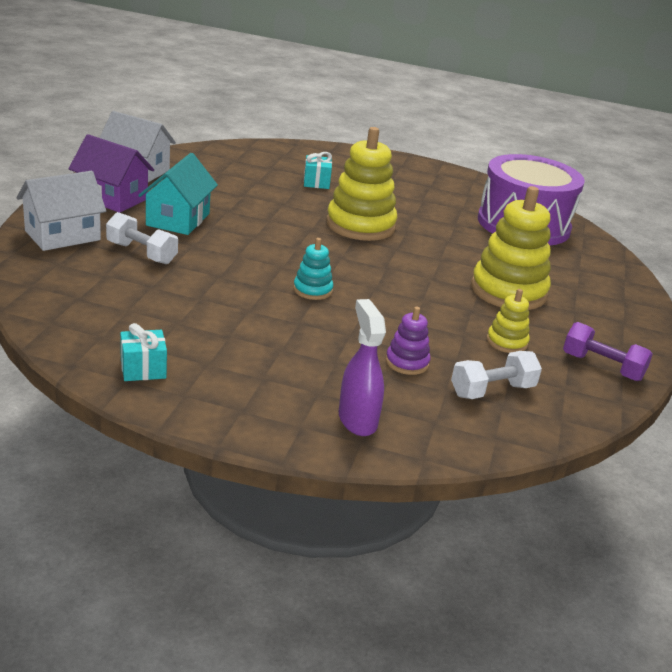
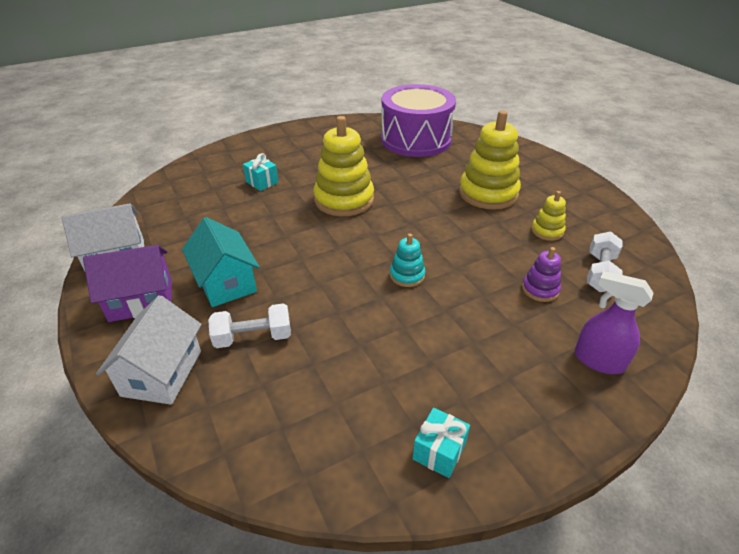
camera: 40 degrees left, 10 degrees up
(602, 367) = (601, 213): purple dumbbell -> none

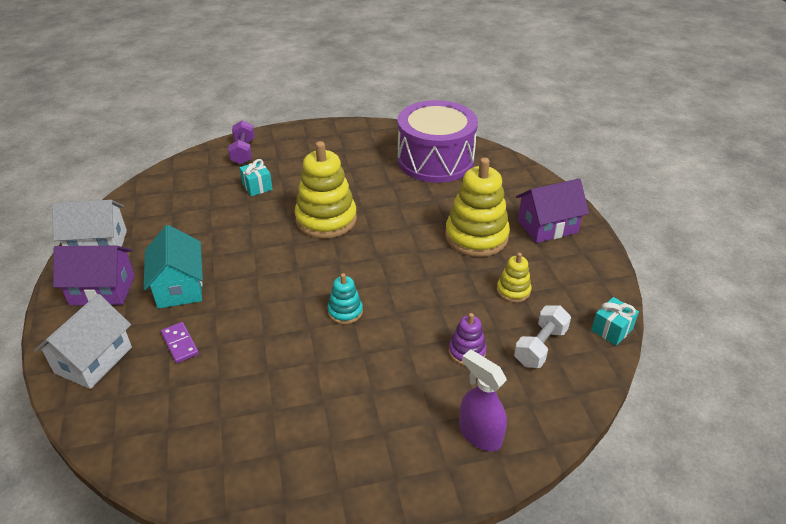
camera: 15 degrees right, 0 degrees up
(233, 155) = (243, 152): none -> purple dumbbell
(253, 337) = (180, 344): white dumbbell -> purple domino
(439, 451) = (286, 481): turquoise gift -> turquoise gift (611, 330)
(542, 176) = (547, 226): none -> purple house

